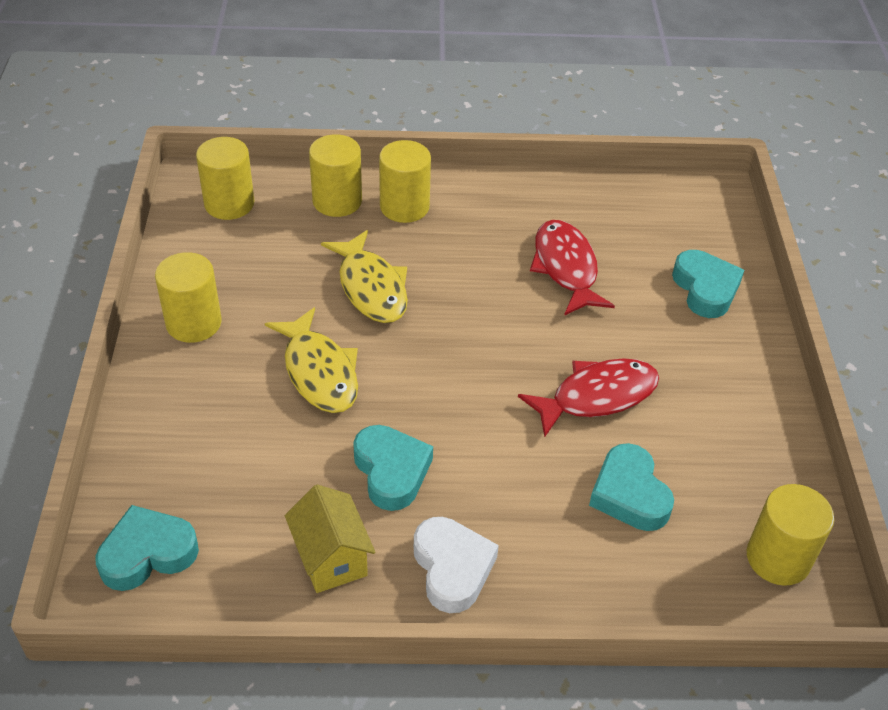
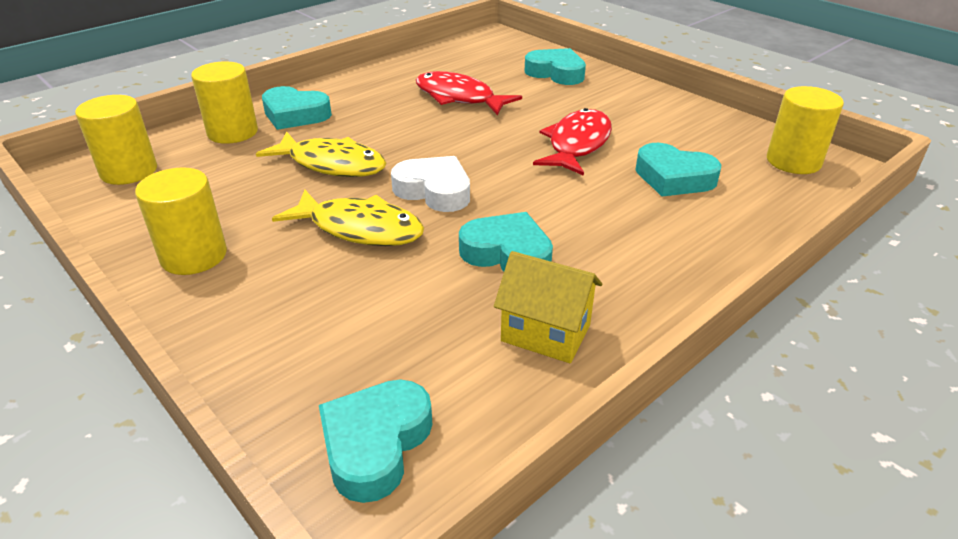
camera: 40 degrees left, 10 degrees down
(404, 207) = (295, 115): yellow cylinder -> turquoise heart
(452, 568) = (638, 281): white heart -> white heart (434, 191)

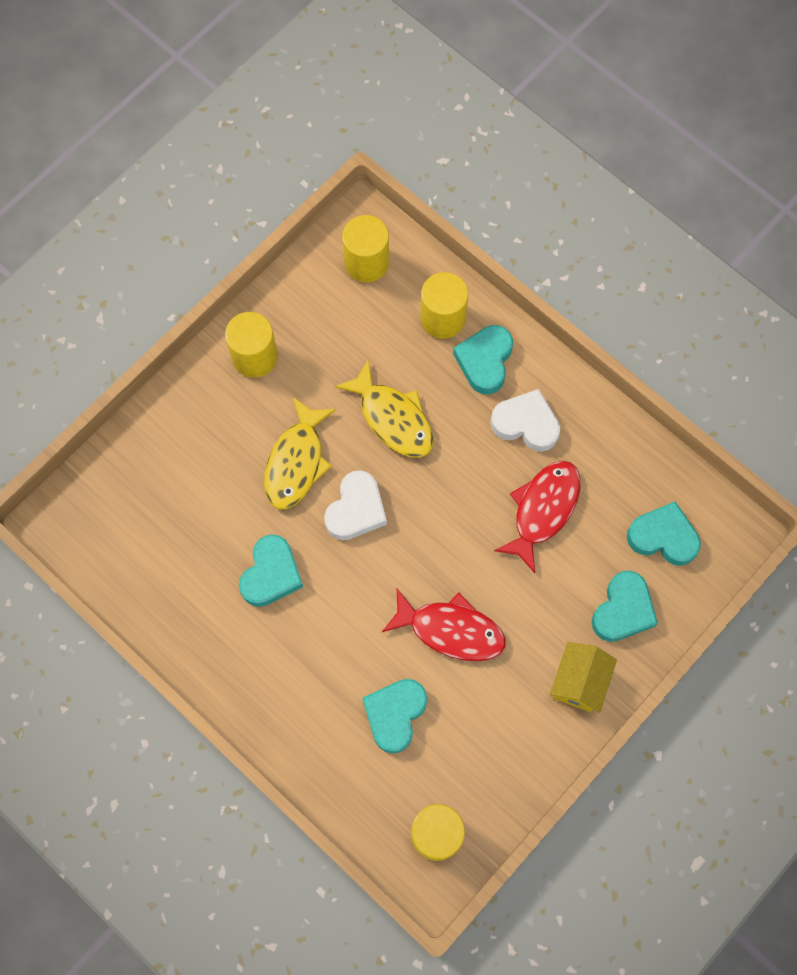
camera: 85 degrees right, 35 degrees up
(332, 164) = (392, 418): yellow fish -> yellow fish turned 60 degrees counterclockwise
(370, 100) = (526, 424): none -> white heart
(375, 444) = (92, 513): turquoise heart -> turquoise heart (663, 537)
(545, 333) = (185, 603): yellow house -> yellow house (579, 682)

